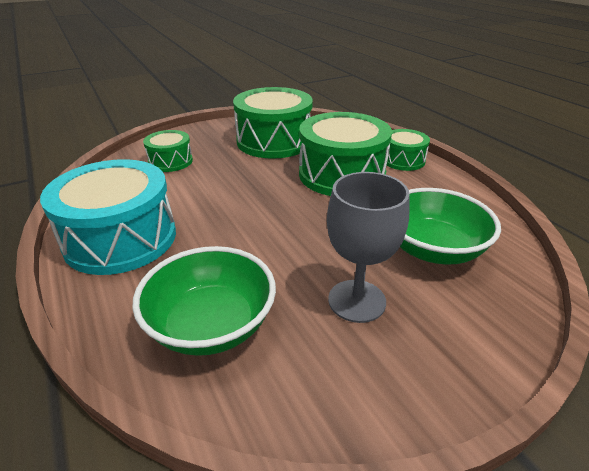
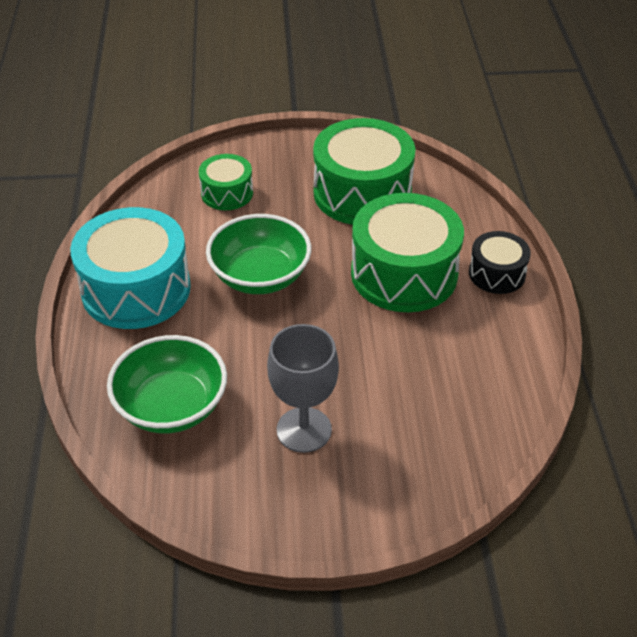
camera: 25 degrees right, 10 degrees up
(403, 160) = (497, 273): green drum -> black drum
(432, 249) = (420, 404): green bowl -> green bowl (260, 276)

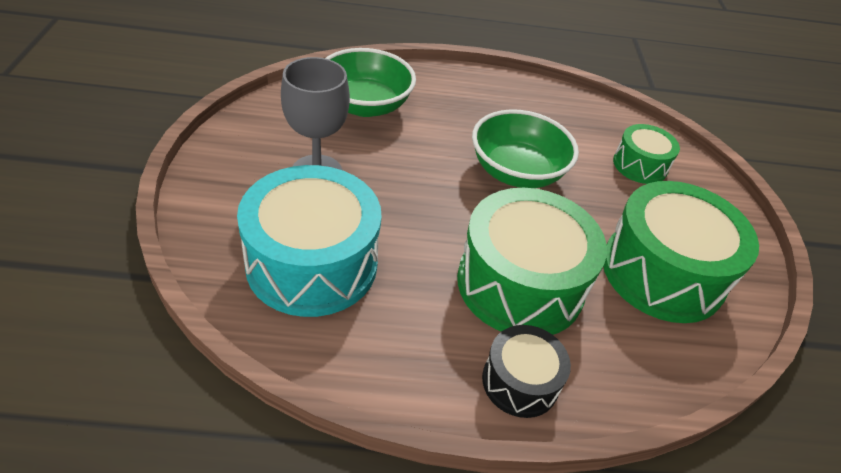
camera: 90 degrees right, 0 degrees up
(136, 289) = (501, 100): turquoise drum -> turquoise drum (312, 263)

